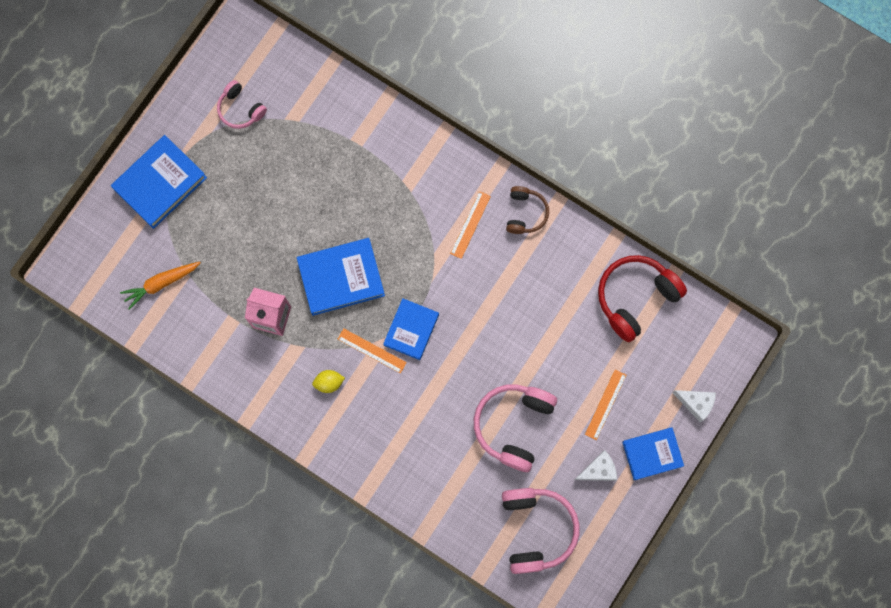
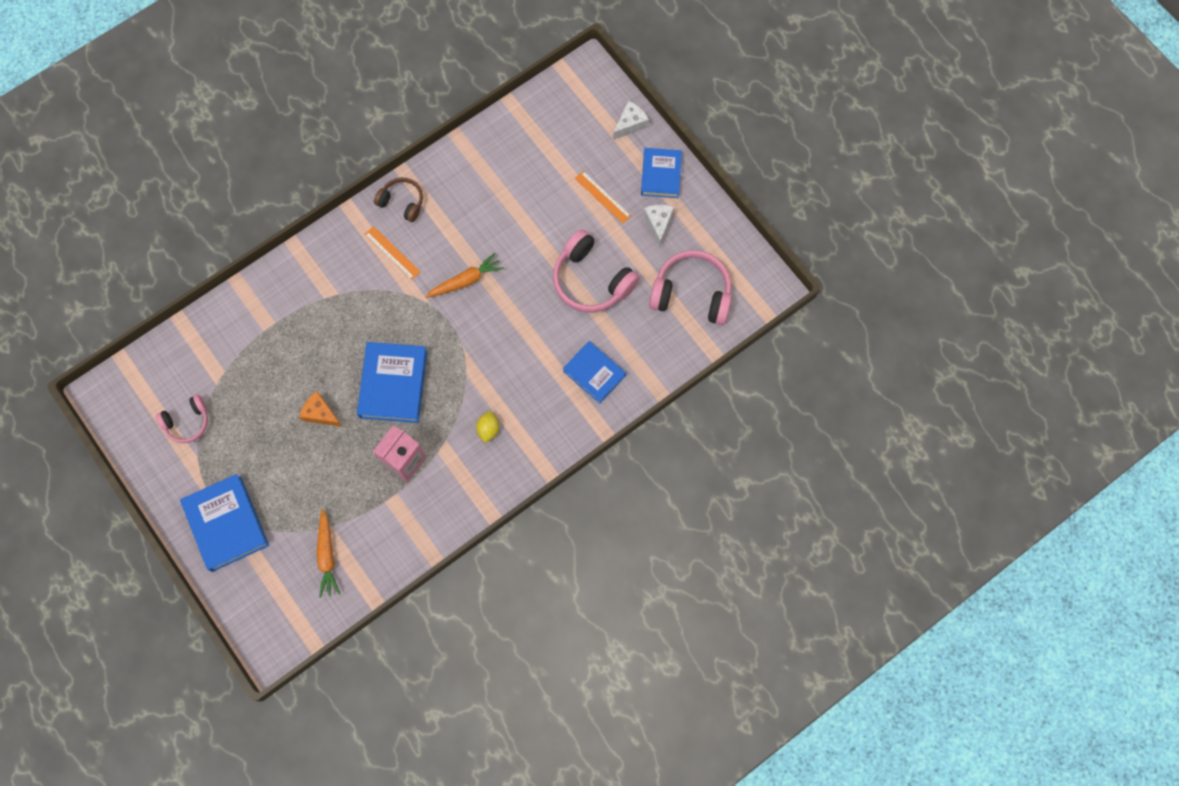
camera: 70 degrees left, 5 degrees down
(290, 223) = (320, 413): none -> orange cheese
(372, 350) = (474, 380): orange ruler -> none
(411, 330) = (468, 338): blue book -> blue book (594, 373)
(468, 304) = (465, 281): none -> orange carrot
(635, 298) = (518, 138): red headphones -> none

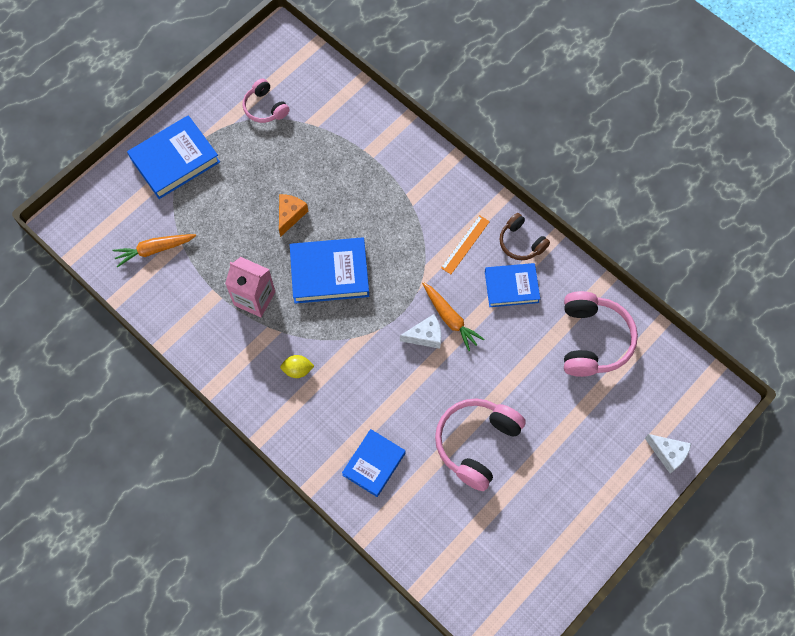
camera: 80 degrees right, 5 degrees down
(402, 202) = (521, 242): brown headphones -> brown headphones turned 120 degrees clockwise
(602, 197) = (574, 439): orange ruler -> none
(658, 223) = (557, 503): white cheese -> white cheese (425, 336)
(661, 175) = (615, 497): blue book -> blue book (511, 287)
(691, 293) = (483, 553): pink headphones -> pink headphones (592, 340)

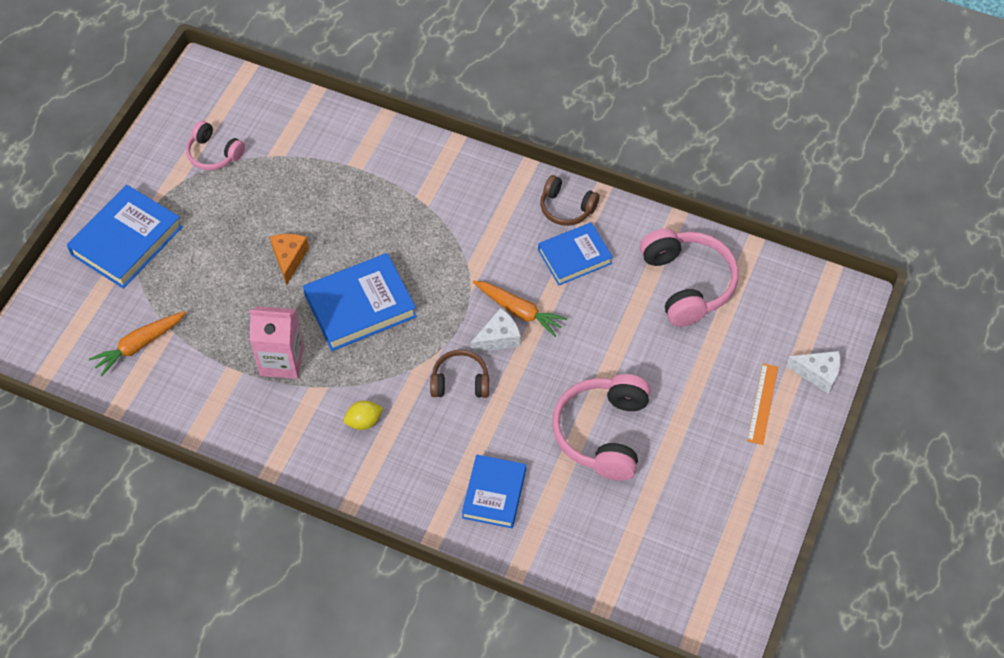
camera: 20 degrees left, 10 degrees down
(382, 362) = (460, 382): none -> brown headphones
(465, 244) = (504, 229): orange ruler -> orange ruler (762, 403)

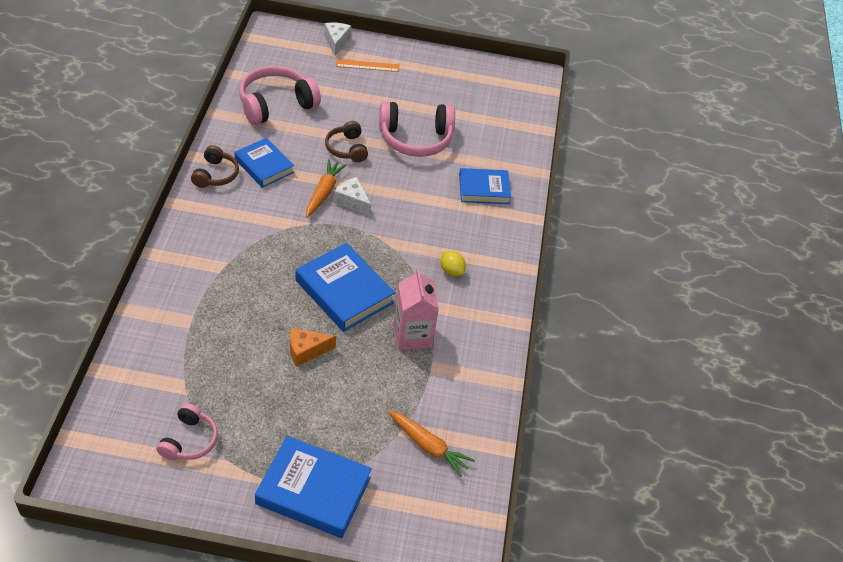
camera: 110 degrees left, 10 degrees down
(460, 382) = (398, 219): brown headphones -> brown headphones (347, 148)

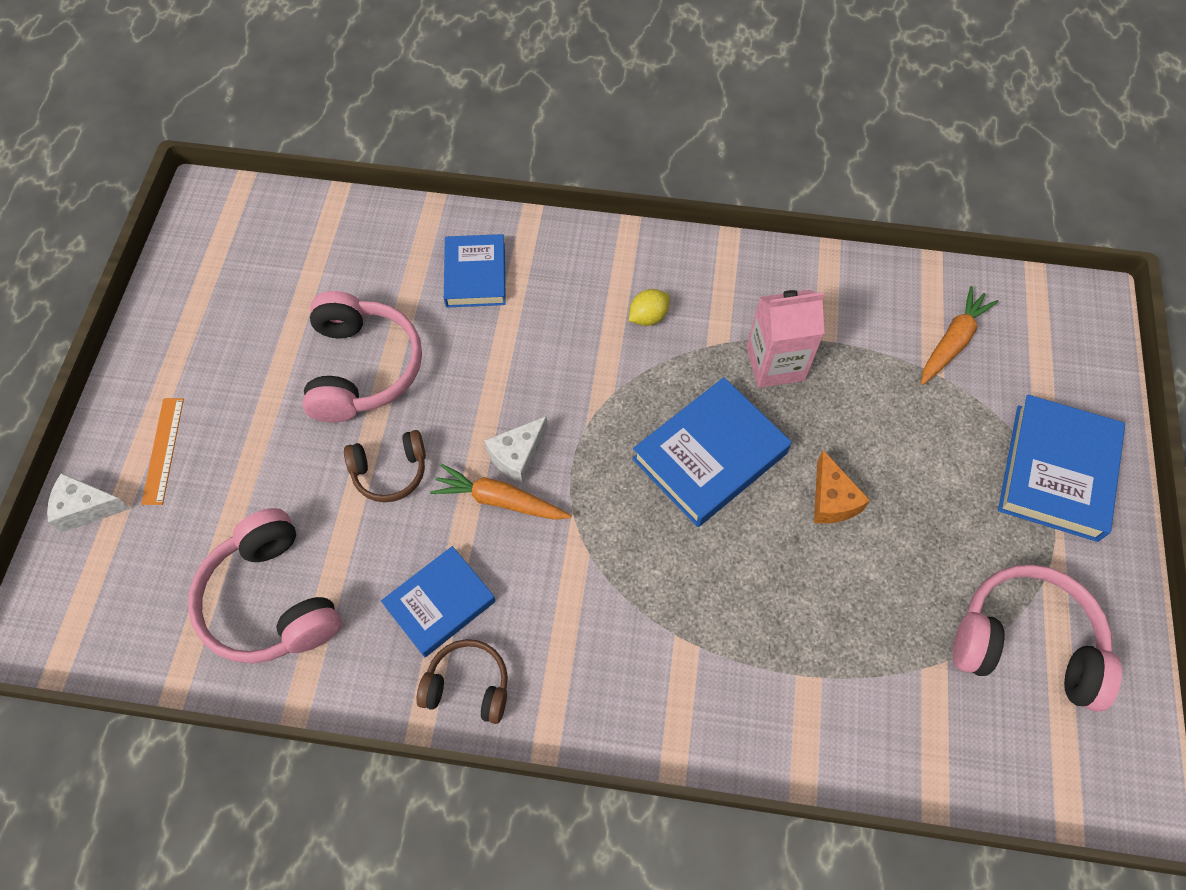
camera: 85 degrees left, 15 degrees up
(189, 440) = (1025, 643): pink headphones -> pink headphones, size x1.72

